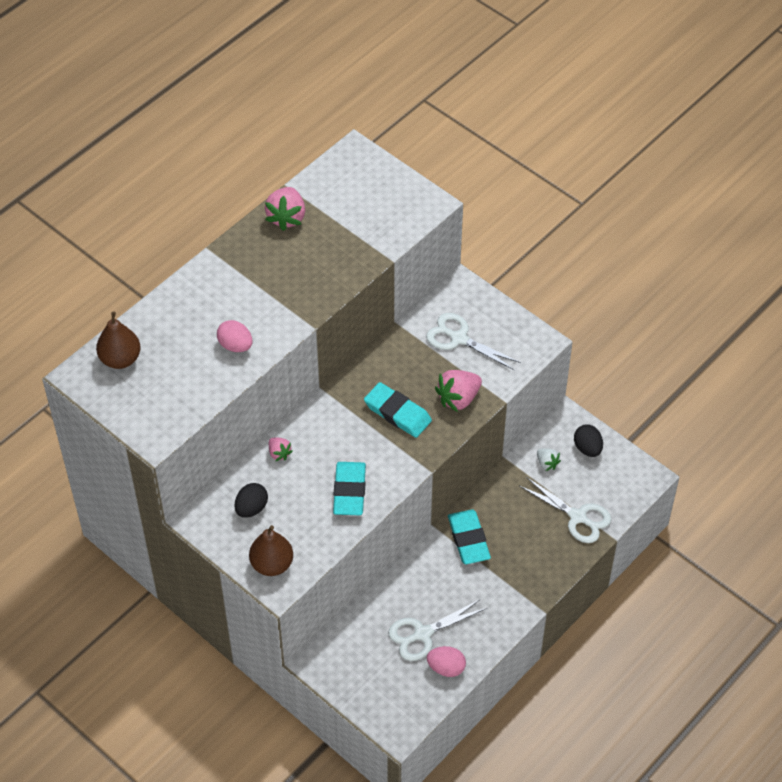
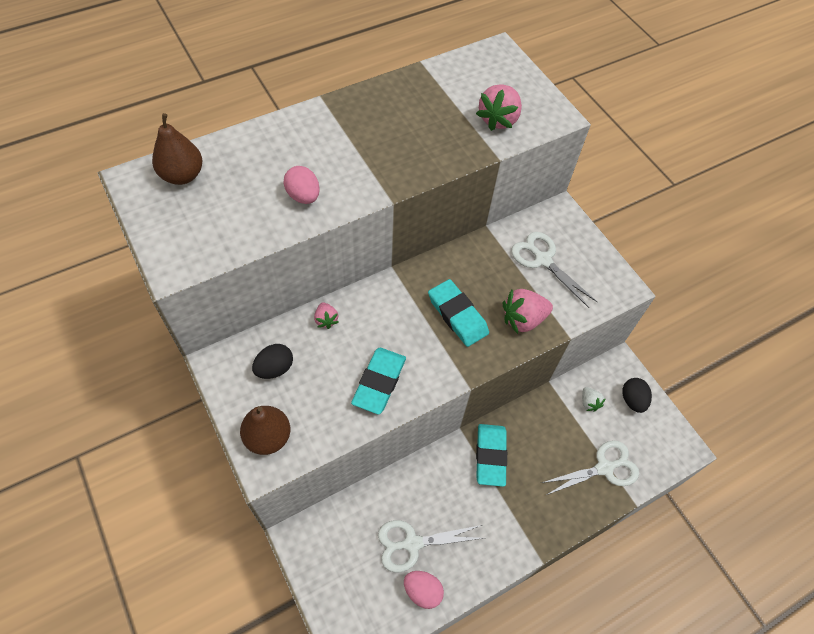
camera: 15 degrees right, 5 degrees up
(286, 217) = (409, 90): pink strawberry -> pink strawberry (498, 119)
(577, 517) = (604, 468): white scissors -> white scissors turned 75 degrees counterclockwise

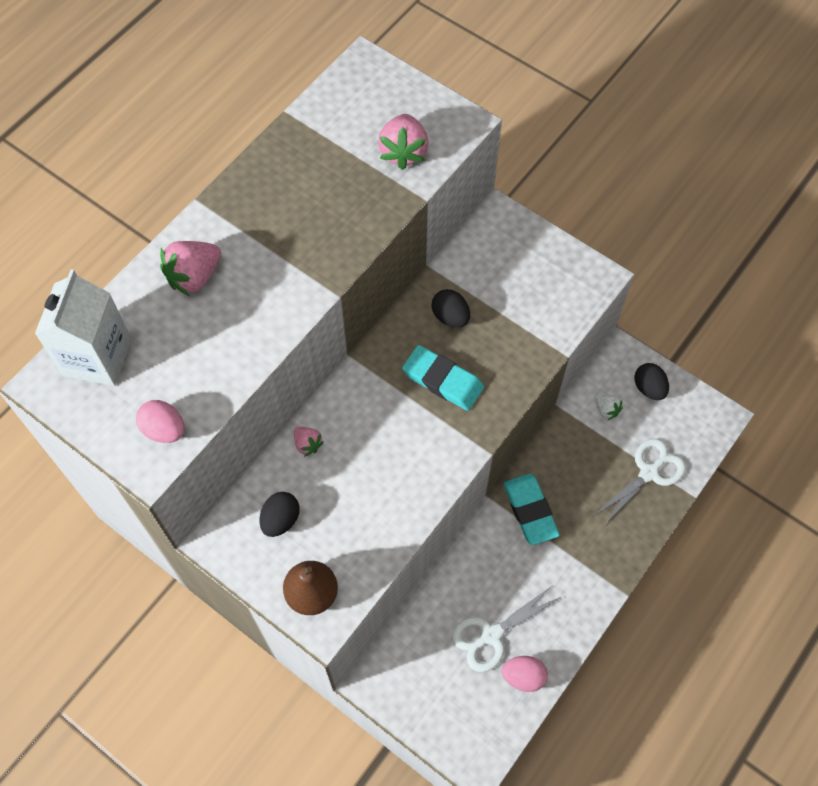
camera: 20 degrees left, 5 degrees up
(182, 175) = (97, 357): brown pear -> white carton
(303, 196) = (242, 327): pink egg -> pink egg (164, 430)
(379, 382) = (396, 487): turquoise eraser -> none
(487, 270) = (450, 317): none -> black egg
(523, 319) = (512, 356): pink strawberry -> pink strawberry (194, 276)
(543, 260) = (503, 281): white scissors -> none

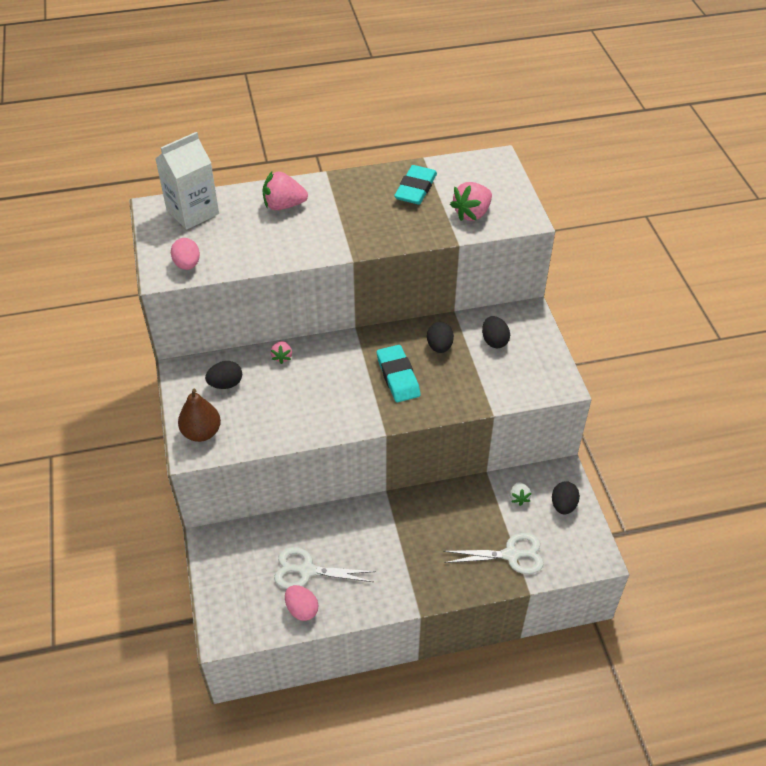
camera: 40 degrees right, 15 degrees down
(495, 272) = (494, 341): none -> black egg
(530, 511) = (405, 519): turquoise eraser -> turquoise eraser (415, 188)

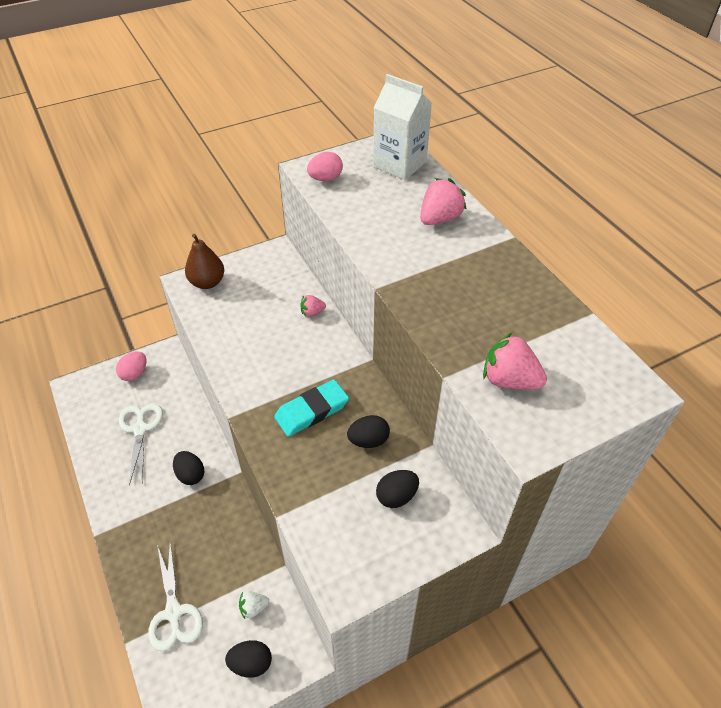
camera: 75 degrees right, 0 degrees up
(226, 384) = (267, 283): black egg -> black egg (190, 475)
(283, 205) = (439, 218): pink strawberry -> pink strawberry turned 60 degrees clockwise
(302, 609) = (99, 436): pink egg -> pink egg (134, 374)
(415, 188) = (527, 316): turquoise eraser -> none

